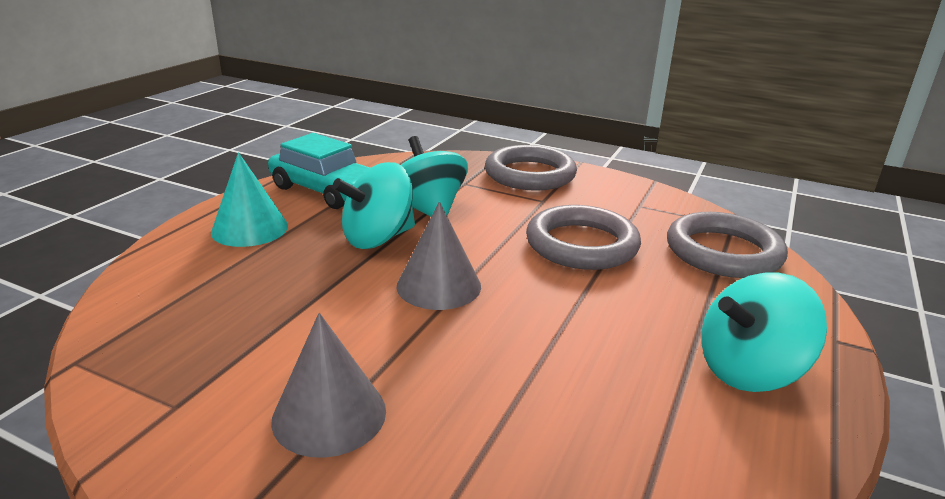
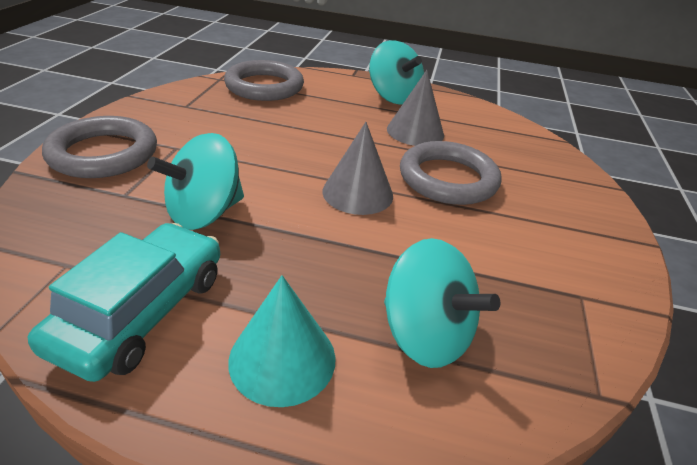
camera: 105 degrees left, 10 degrees up
(329, 415) = (528, 221): grey cone -> grey cone (415, 131)
(378, 238) = (282, 238): turquoise spinning top -> turquoise spinning top (425, 334)
(581, 244) = (266, 132): grey ring -> grey ring (448, 179)

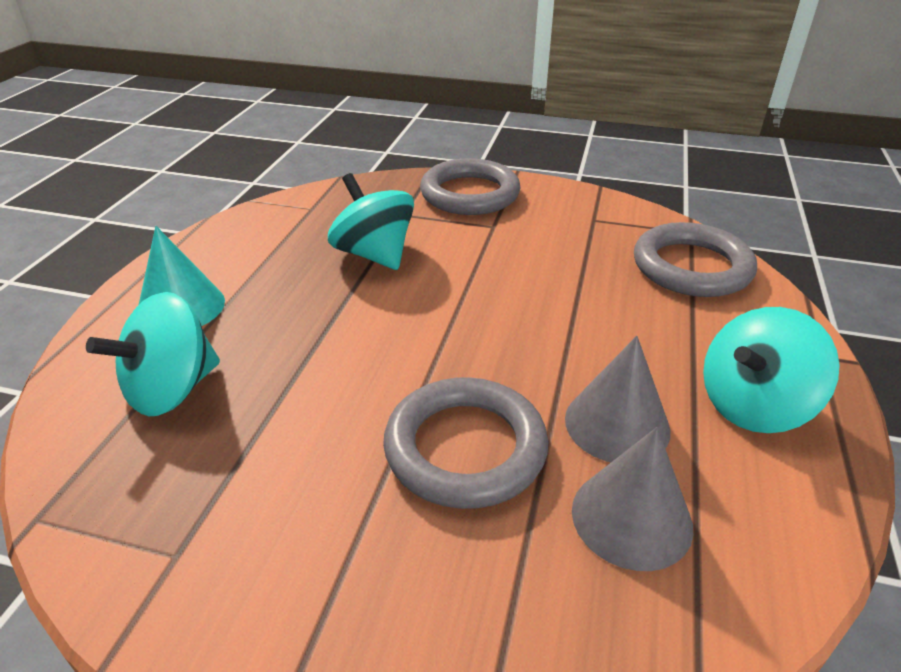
camera: 95 degrees right, 0 degrees up
(142, 311) = (253, 243): turquoise car -> none
(357, 193) = (417, 352): grey cone -> grey cone (631, 517)

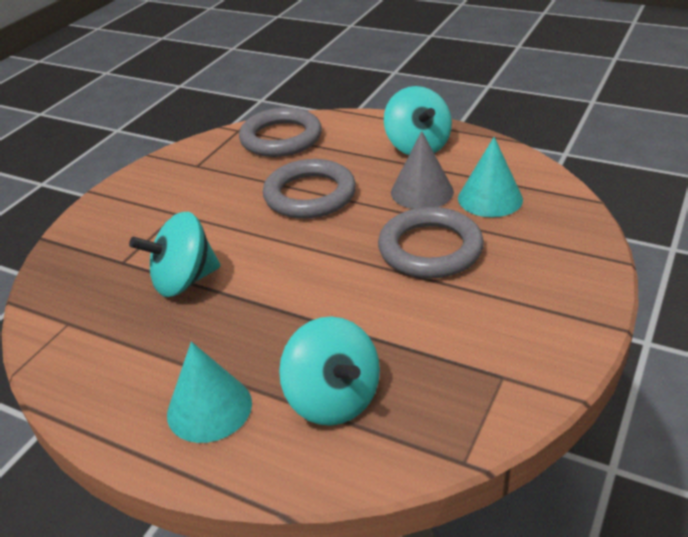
camera: 75 degrees left, 0 degrees up
(470, 194) = (113, 220): grey ring -> grey ring (310, 195)
(631, 517) = (490, 198): grey cone -> turquoise cone

